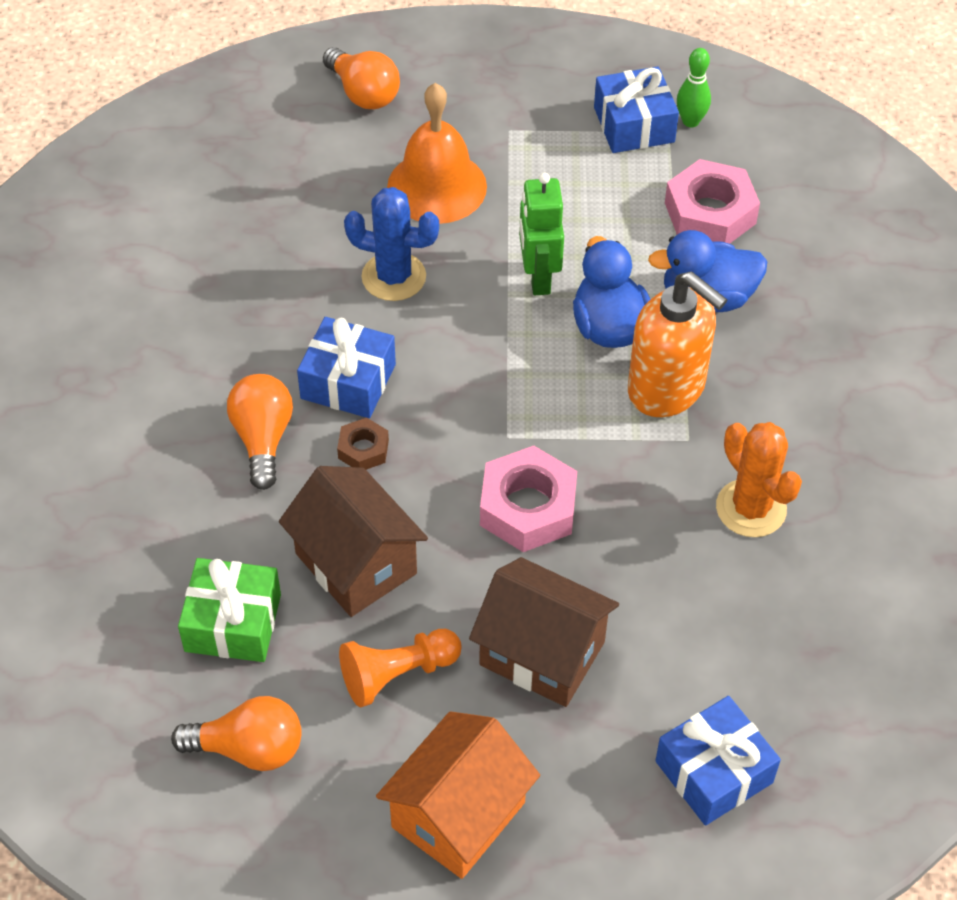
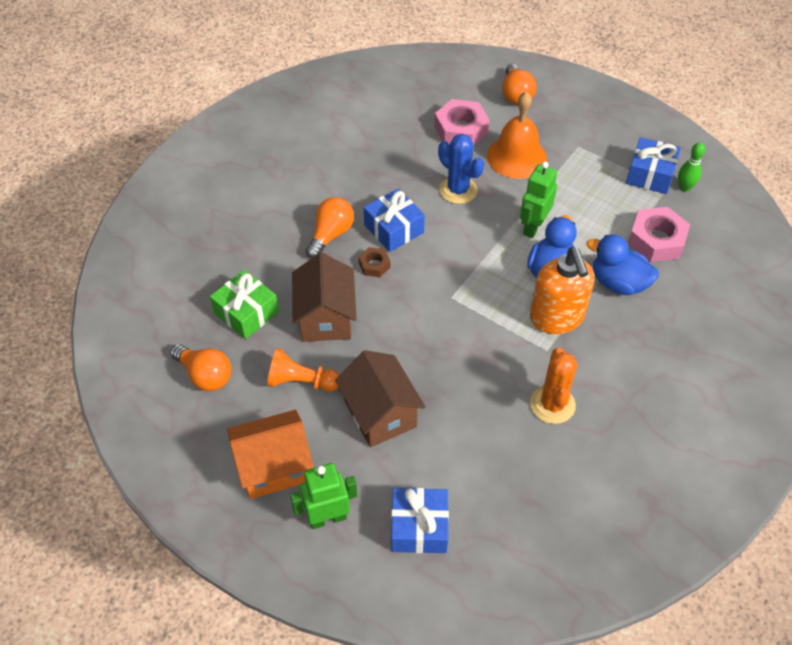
camera: 35 degrees right, 0 degrees up
(528, 507) = (433, 338): pink nut -> pink nut (461, 129)
(587, 836) = (327, 518): none -> green robot

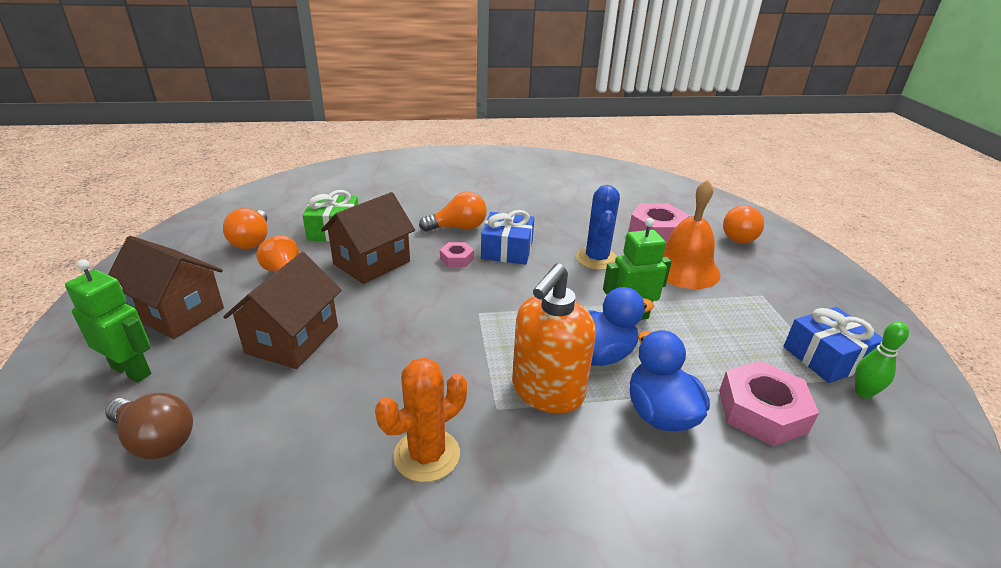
camera: 45 degrees right, 20 degrees down
(274, 467) = (177, 312): orange house -> brown house
(374, 265) = (457, 259): brown nut -> pink nut
(419, 527) = (156, 440): blue gift -> brown light bulb

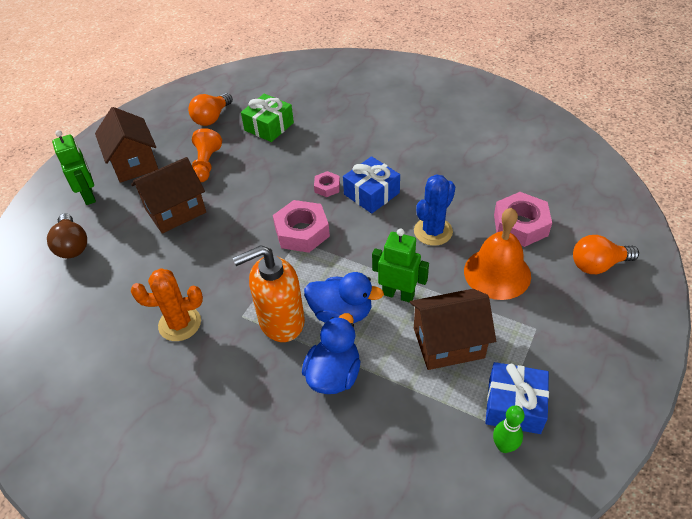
camera: 40 degrees right, 15 degrees up
(372, 263) = (268, 167): brown house -> brown house (448, 343)
(458, 228) = (356, 157): orange light bulb -> none
(762, 411) = (405, 413): pink nut -> pink nut (302, 232)

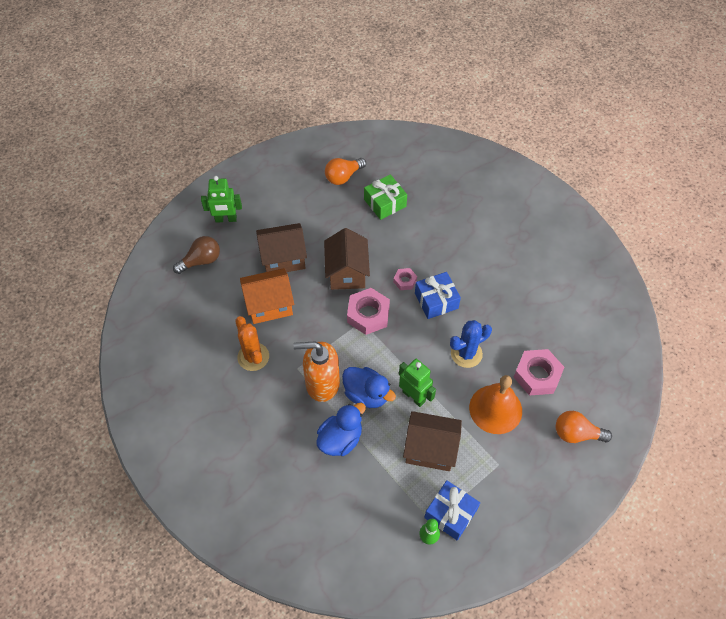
camera: 20 degrees right, 10 degrees up
(72, 245) = (201, 261): brown light bulb -> brown light bulb turned 120 degrees counterclockwise
(89, 195) = (226, 219): green robot -> green robot turned 90 degrees clockwise
(134, 163) = (268, 200): brown house -> brown house (347, 272)
(178, 262) = (269, 305): none -> orange house
(180, 324) = (253, 357): orange cactus -> orange cactus turned 45 degrees clockwise
(206, 164) = (322, 222): orange pawn -> none

